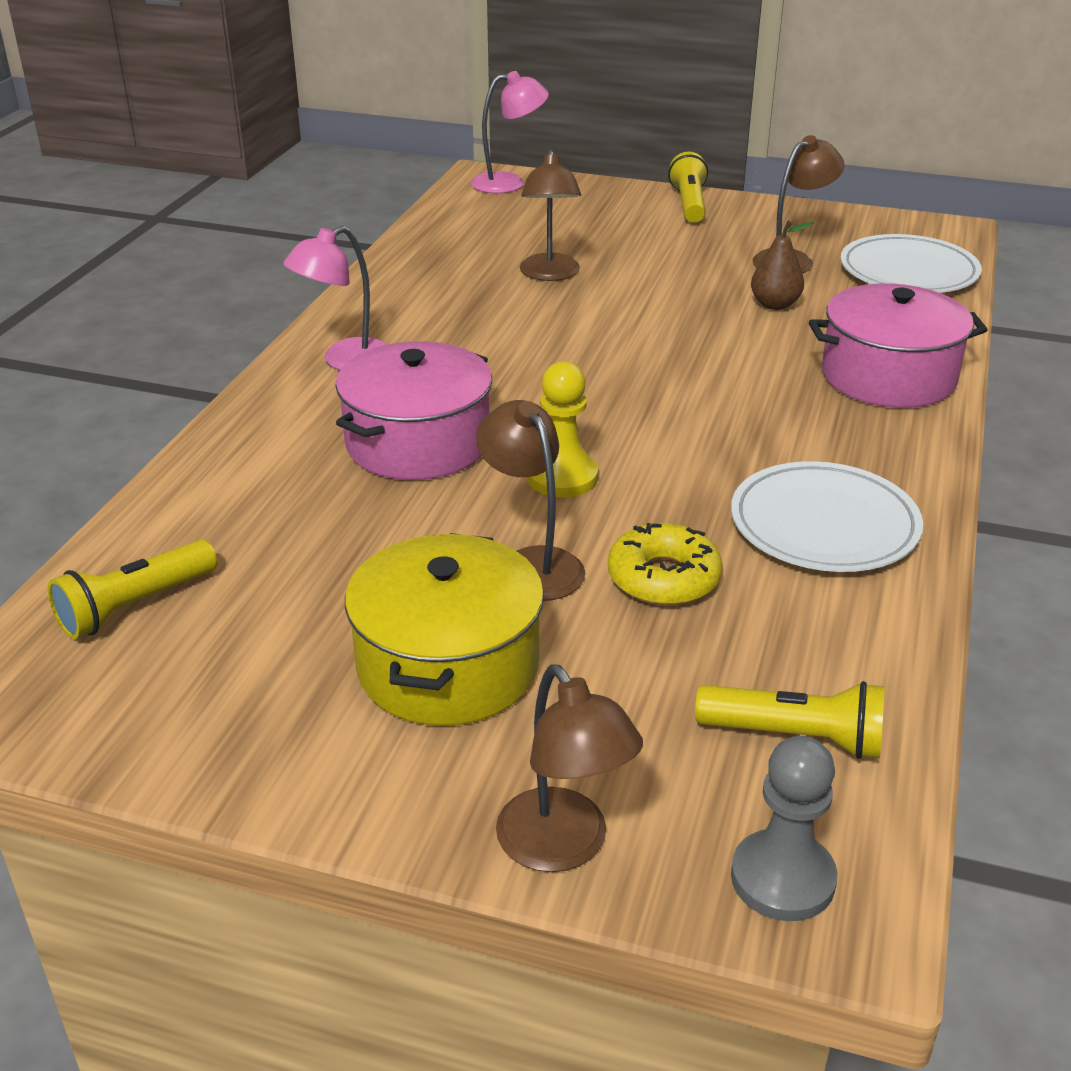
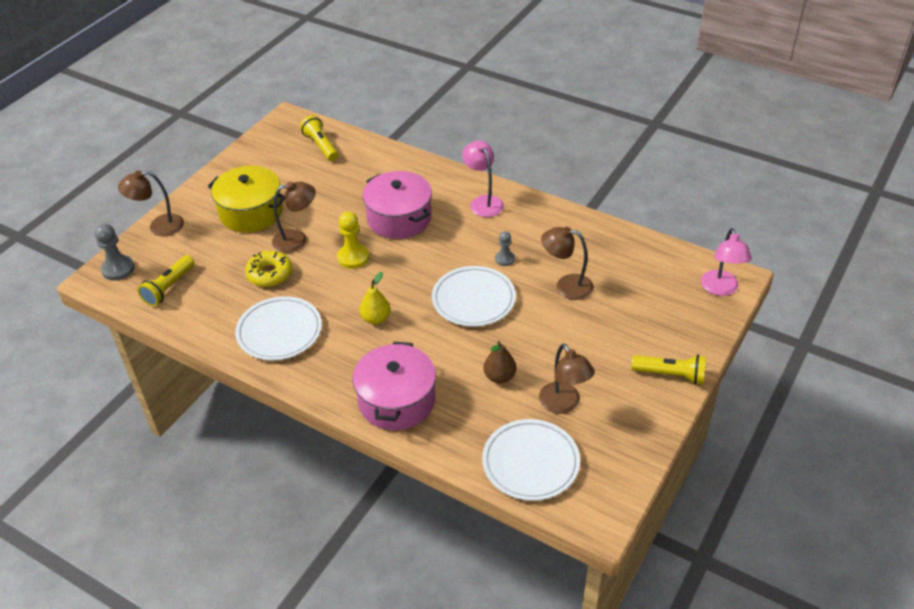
camera: 105 degrees right, 10 degrees up
(504, 326) = (504, 259): none -> grey pawn
(620, 341) = (473, 299): none -> white plate
(720, 423) = (376, 318): none -> yellow pear

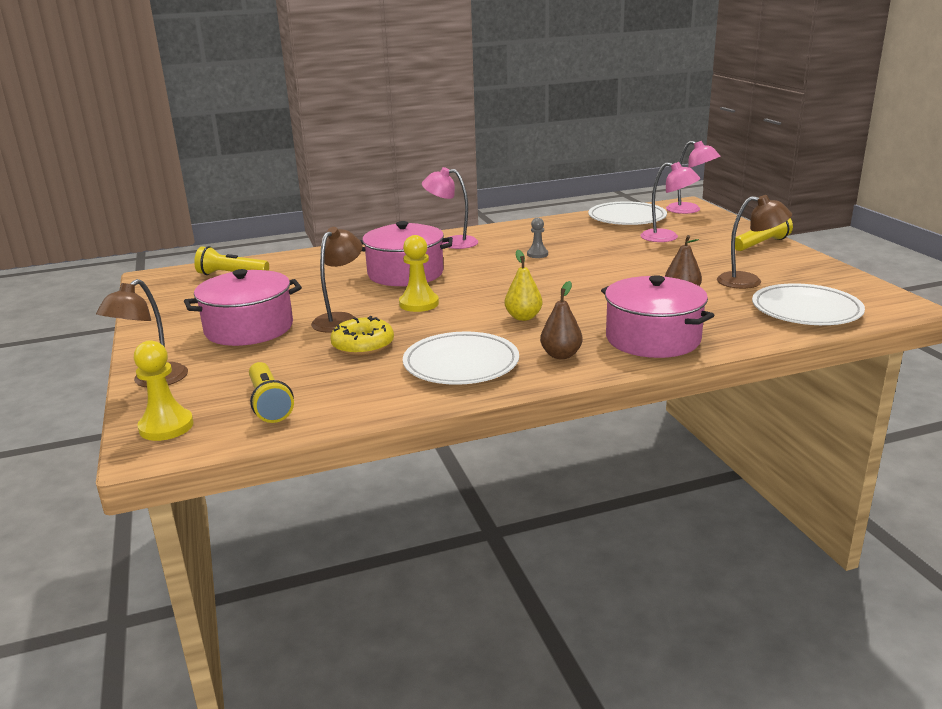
camera: 50 degrees left, 20 degrees down
(118, 269) = (166, 426): grey pawn -> yellow pawn
(251, 212) = (249, 328): yellow pot -> pink pot
(330, 369) = (561, 355): none -> brown pear
(473, 299) = (567, 276): white plate -> white plate (627, 218)
(566, 286) = (608, 245): brown lamp -> none
(624, 310) = (667, 237): none -> pink lamp

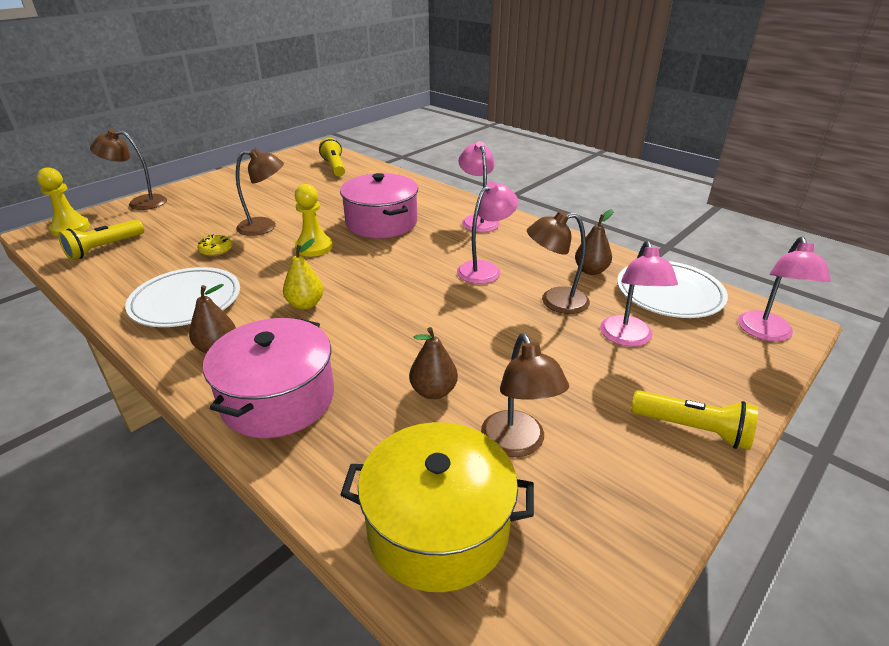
camera: 60 degrees right, 10 degrees up
(249, 328) = (235, 202): pink pot -> none
(363, 345) = (216, 250): yellow donut -> yellow donut, size x0.63
(537, 254) = (485, 269): grey pawn -> pink lamp
(576, 228) = (591, 270): none -> brown pear
(606, 245) = (555, 302): none -> brown lamp
(806, 310) = (438, 527): white plate -> yellow pot

